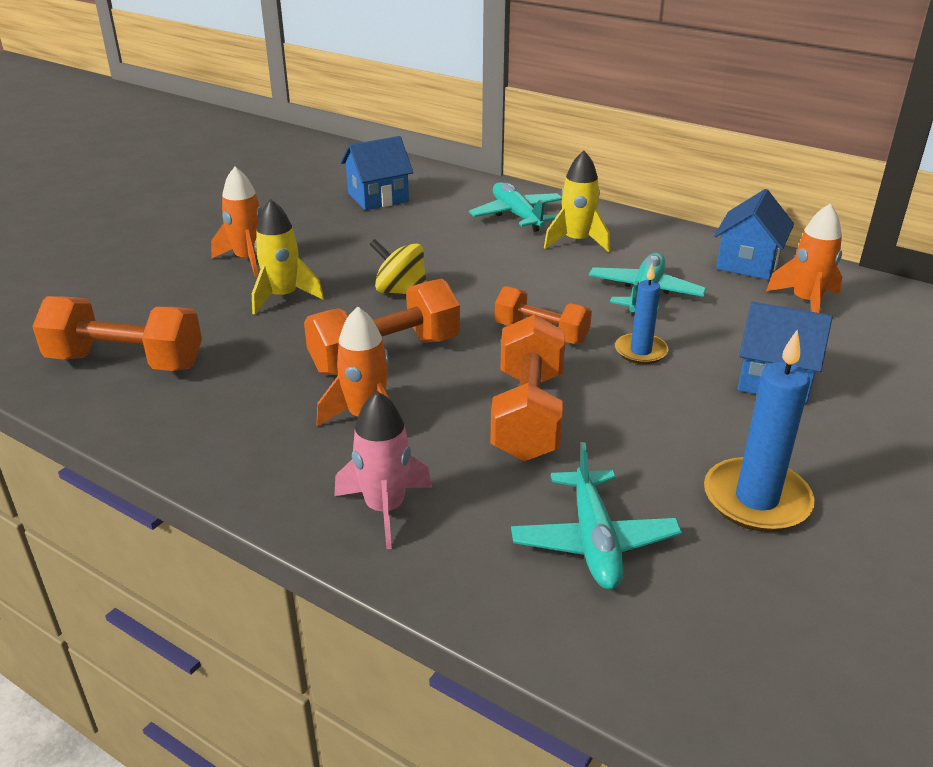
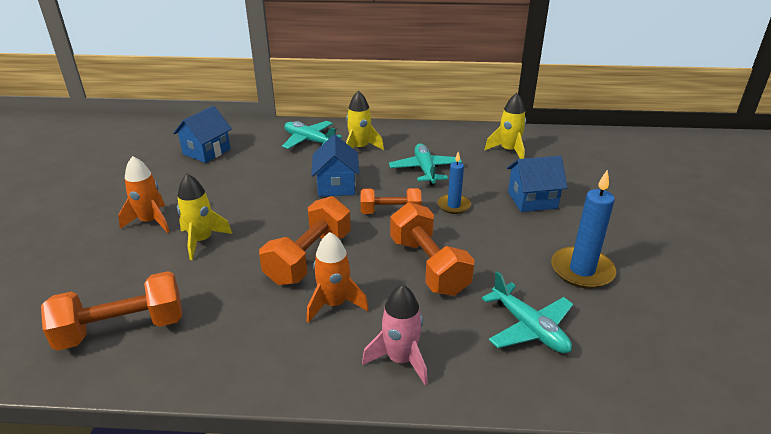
camera: 30 degrees left, 0 degrees up
(401, 291) = (280, 212): yellow spinning top -> none
(748, 263) = (462, 136): blue house -> blue house (336, 186)
(806, 302) = (508, 151): orange rocket -> yellow rocket

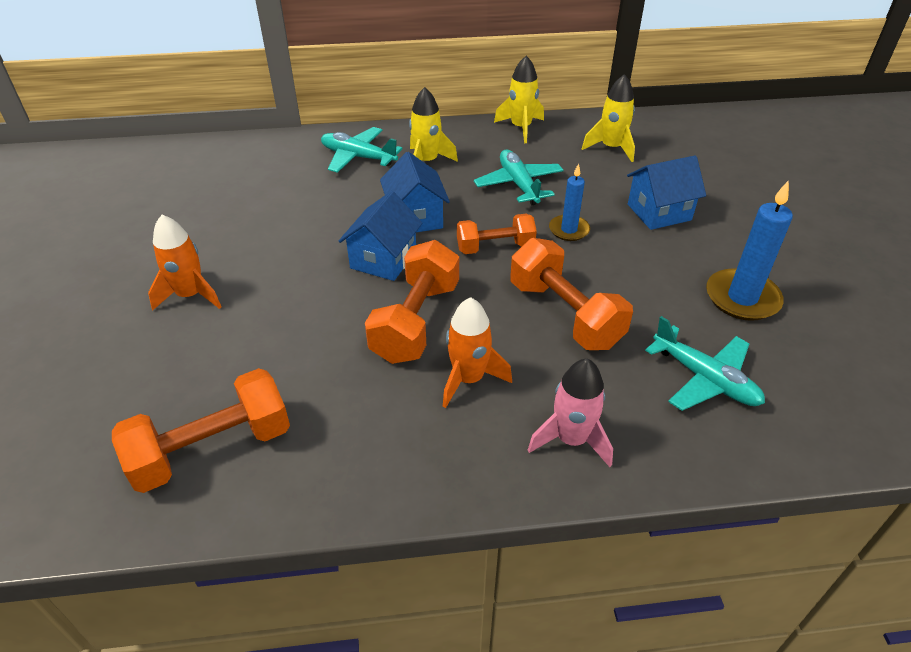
camera: 10 degrees left, 10 degrees up
(201, 241) = (269, 314): yellow rocket -> yellow rocket (520, 128)
(206, 151) = (227, 186): blue house -> blue house (383, 259)

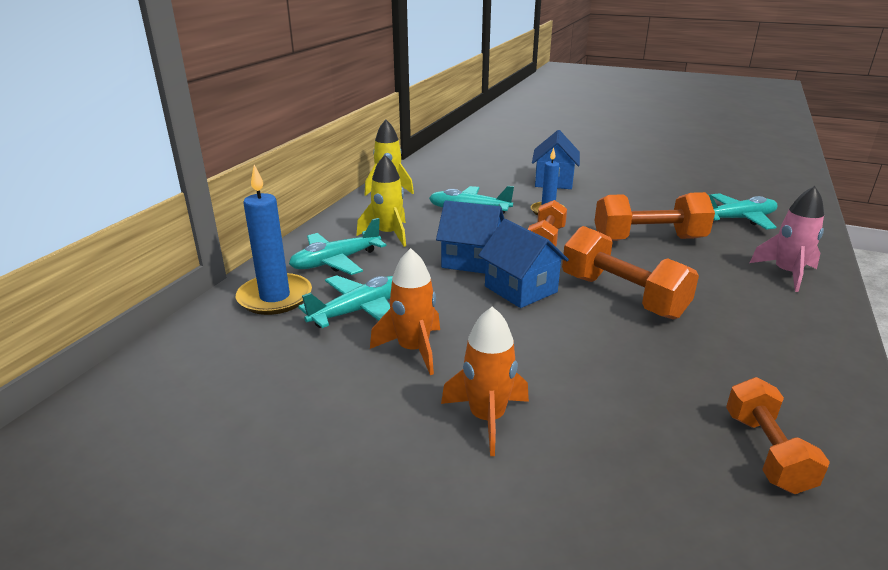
camera: 60 degrees left, 15 degrees down
(212, 449) = (766, 452): orange dumbbell -> orange dumbbell, size x0.65
(292, 195) = (359, 311): none -> turquoise plane
(468, 379) = (707, 293): orange rocket -> orange rocket (413, 349)
(611, 148) = (459, 172): yellow rocket -> none
(742, 298) = (664, 188): blue candle -> blue candle (275, 297)

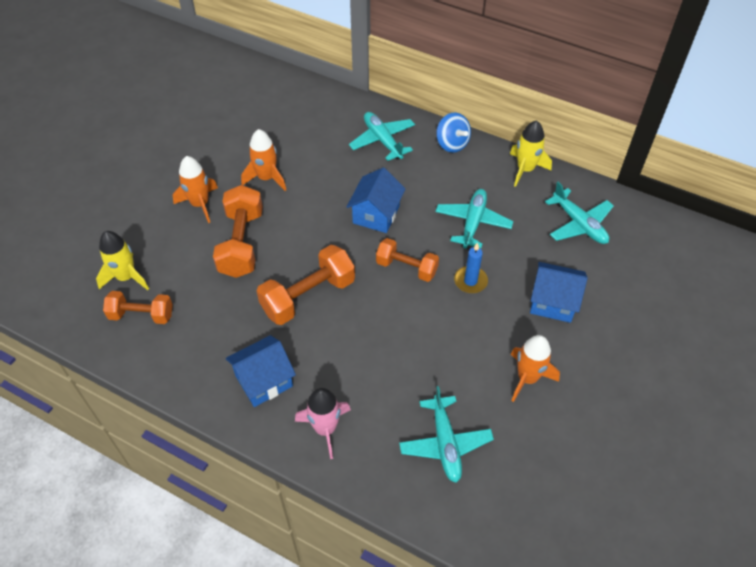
camera: 95 degrees right, 25 degrees up
(275, 297) = (337, 115): blue candle -> none
(347, 222) = (452, 144): none -> blue spinning top
(359, 311) = (314, 154): turquoise plane -> turquoise plane (579, 224)
(388, 234) = (426, 168): yellow rocket -> yellow rocket (126, 277)
(520, 289) = (328, 238): blue house -> blue house (264, 381)
(641, 190) = (527, 378): none -> orange rocket
(648, 239) = (402, 345): orange dumbbell -> orange dumbbell (241, 243)

